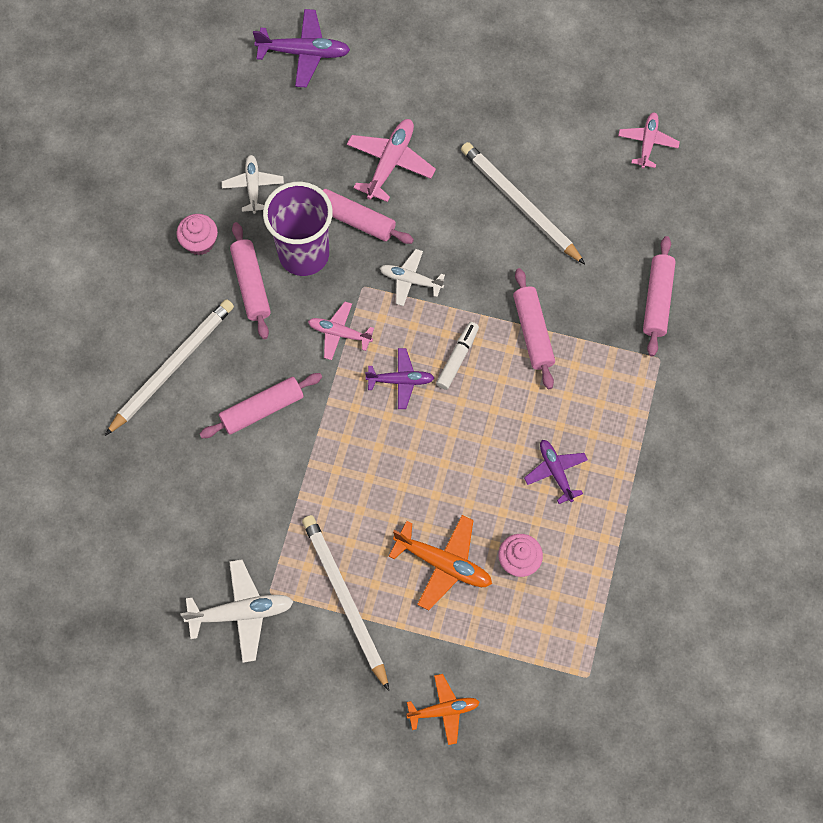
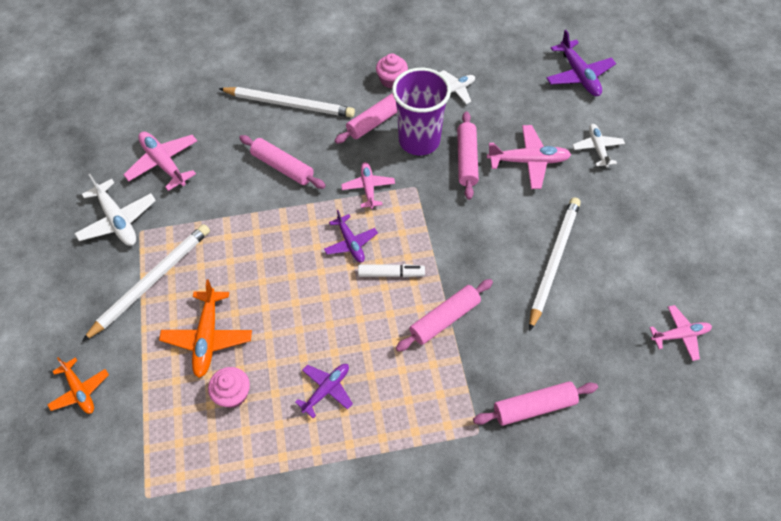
camera: 65 degrees right, 10 degrees down
(184, 537) = (164, 163): none -> pink plane
(410, 280) = (439, 214): white plane -> white plane (597, 148)

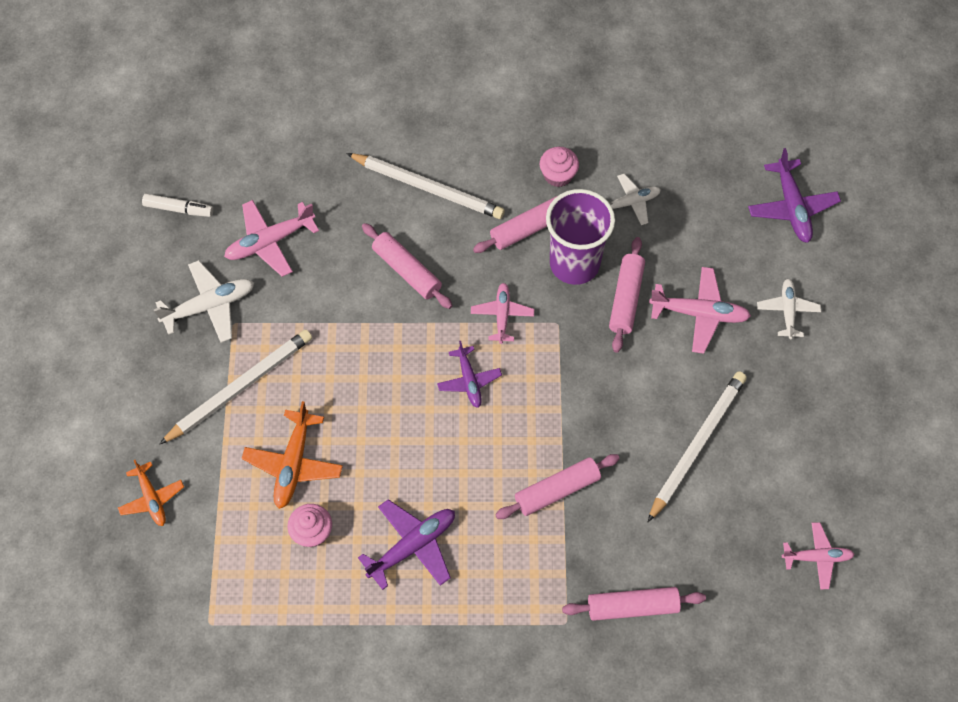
camera: 10 degrees right, 5 degrees up
(118, 220) = (210, 306): white plane -> white plane turned 90 degrees counterclockwise
(164, 163) = (269, 242): pink plane -> pink plane turned 90 degrees counterclockwise
(327, 389) = (413, 546): purple plane -> purple plane, size x1.51
(391, 274) = (508, 426): white marker -> white marker (179, 209)

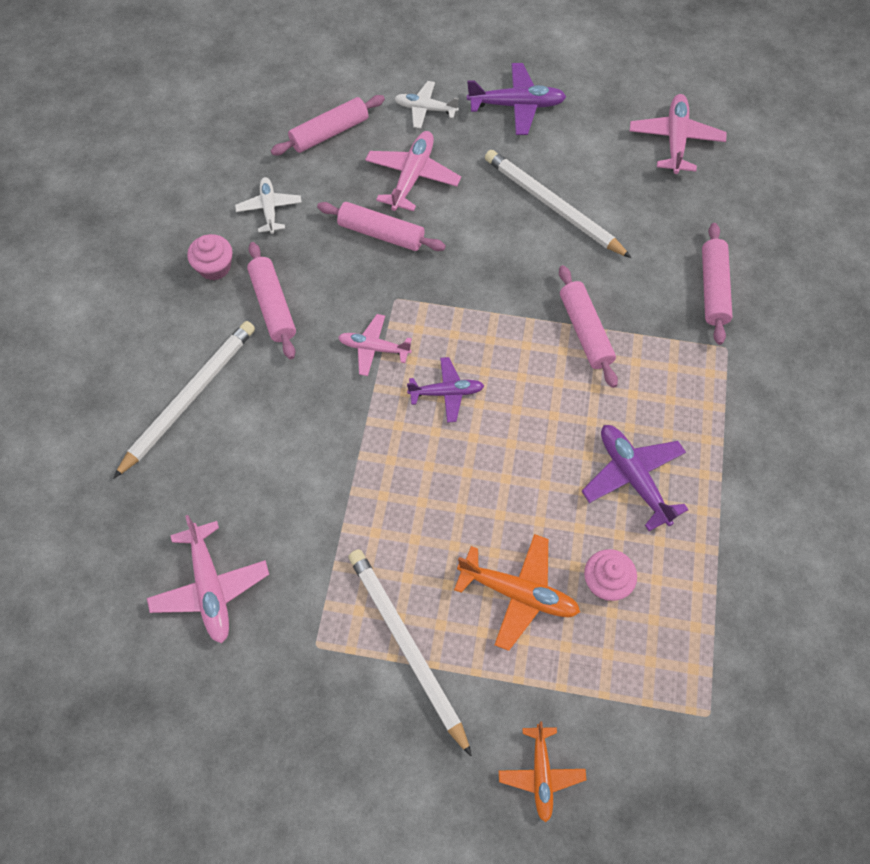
camera: 80 degrees left, 0 degrees up
(152, 498) = (541, 774): orange plane -> orange plane turned 105 degrees clockwise
(179, 209) = (125, 702): white marker -> none
(210, 306) = (284, 673): white plane -> none
(407, 271) = (293, 436): pink rolling pin -> pink rolling pin (329, 133)
(574, 264) = (328, 271): purple cup -> none
(792, 207) = (314, 83): purple plane -> purple plane (517, 105)
(817, 557) = (675, 140): pink plane -> pink plane, size x1.51

